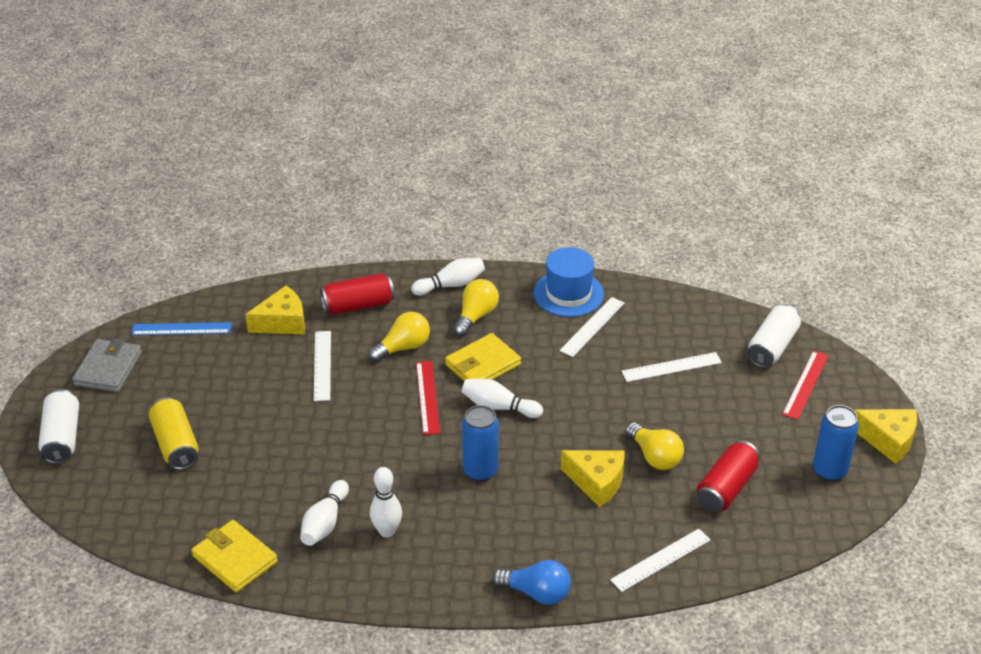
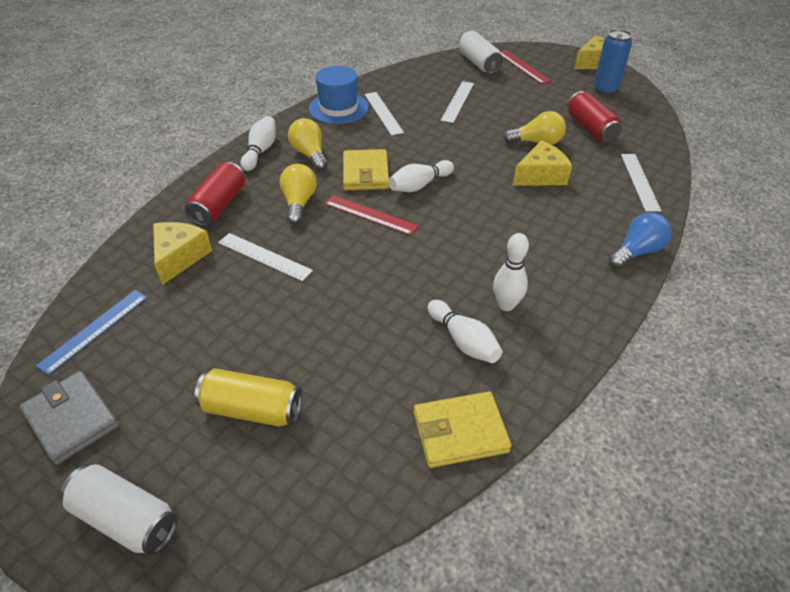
camera: 55 degrees left, 5 degrees up
(480, 471) = (480, 223): blue can -> none

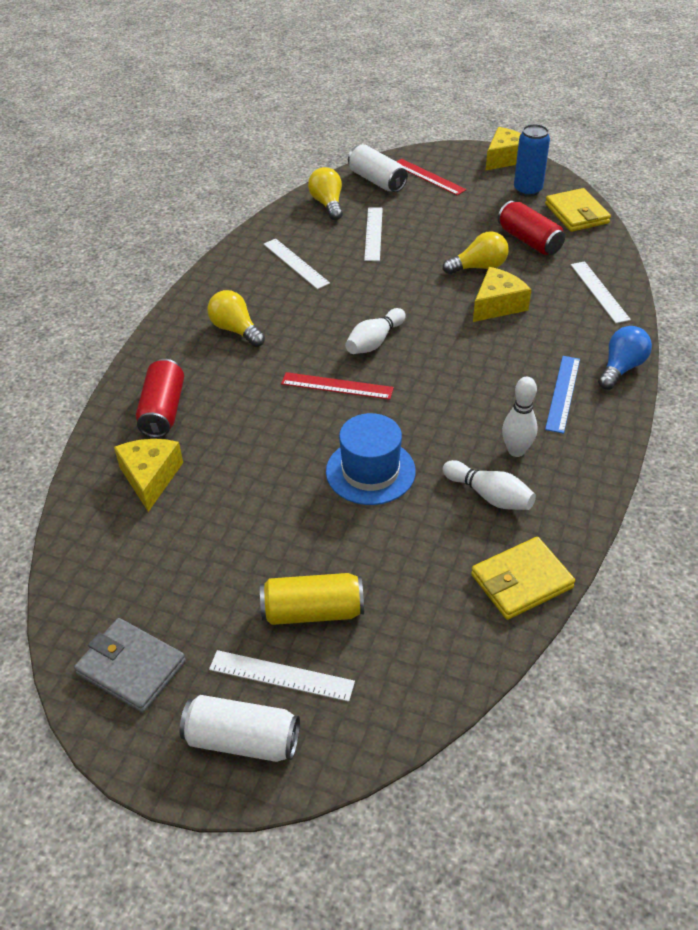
camera: 15 degrees left, 0 degrees up
(94, 330) = (101, 576): blue ruler -> blue ruler (562, 393)
(260, 151) = (176, 337): white bowling pin -> none
(264, 256) = (244, 456): white ruler -> white ruler (281, 675)
(299, 203) = (252, 389): yellow light bulb -> yellow light bulb (328, 204)
(338, 108) = (241, 267): blue hat -> blue hat (370, 471)
(365, 173) = (309, 340): yellow wallet -> yellow wallet (576, 214)

